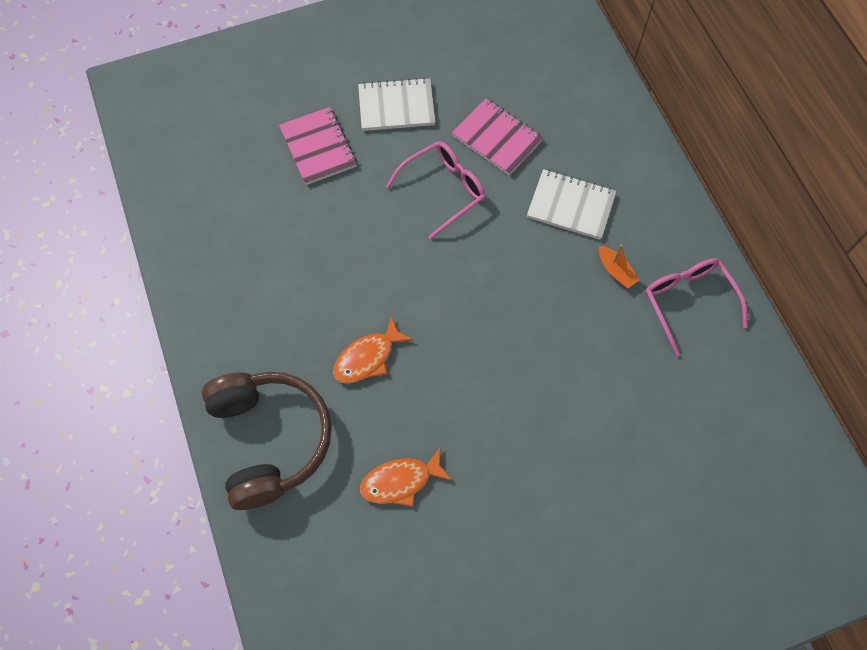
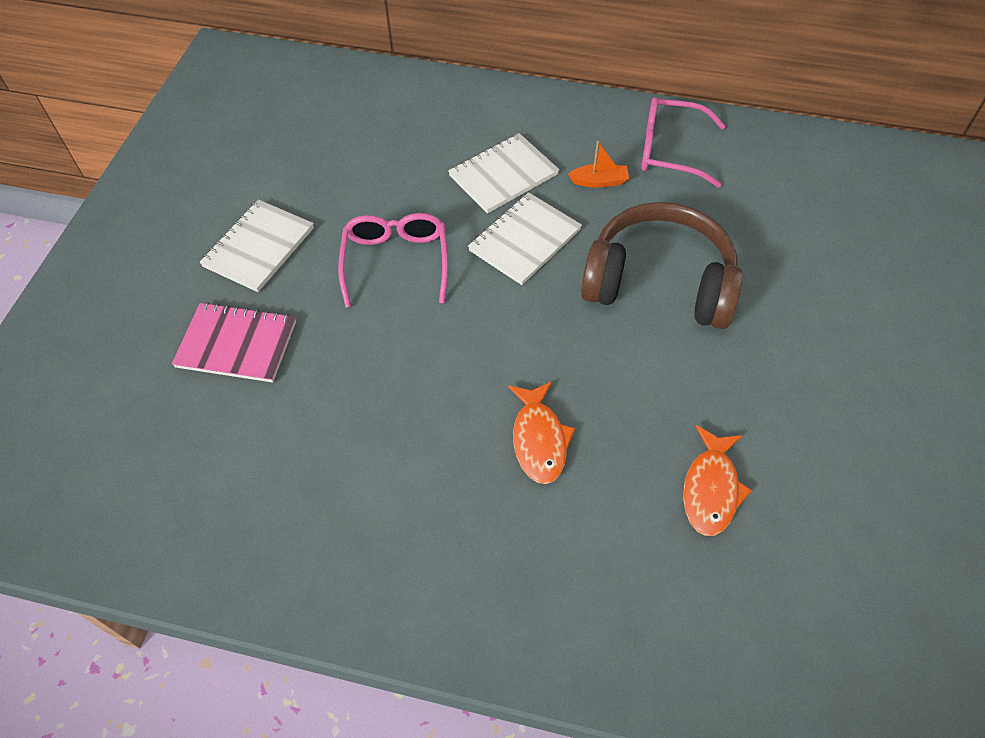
camera: 55 degrees left, 10 degrees down
(269, 440) = (572, 604): brown headphones -> brown headphones (659, 283)
(497, 138) = (378, 188): pink notebook -> none
(521, 255) = (525, 240): none -> white notebook

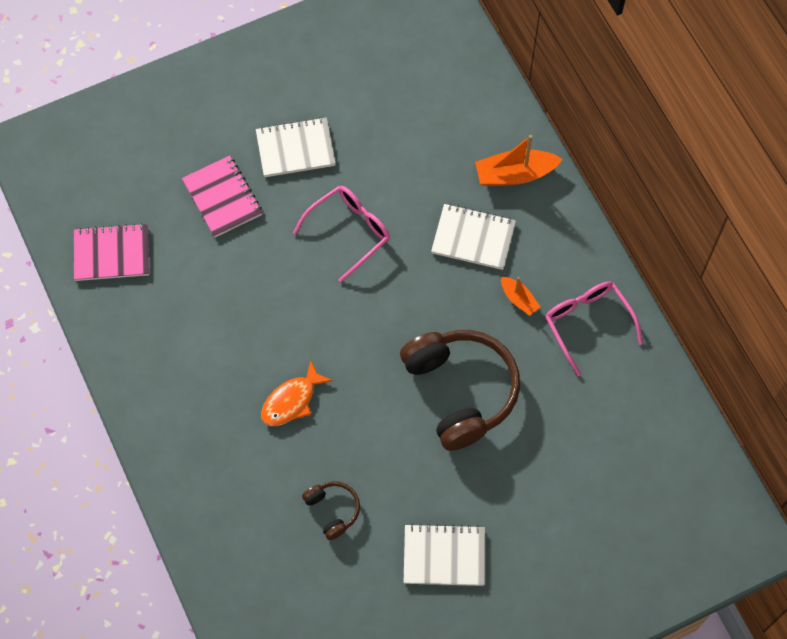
camera: 50 degrees right, 10 degrees up
(175, 503) = (112, 254): none -> pink notebook
(471, 111) = (515, 174): none -> orange boat
(525, 240) = (429, 291): white notebook -> white notebook (444, 556)
(711, 489) = (333, 510): orange fish -> brown headphones

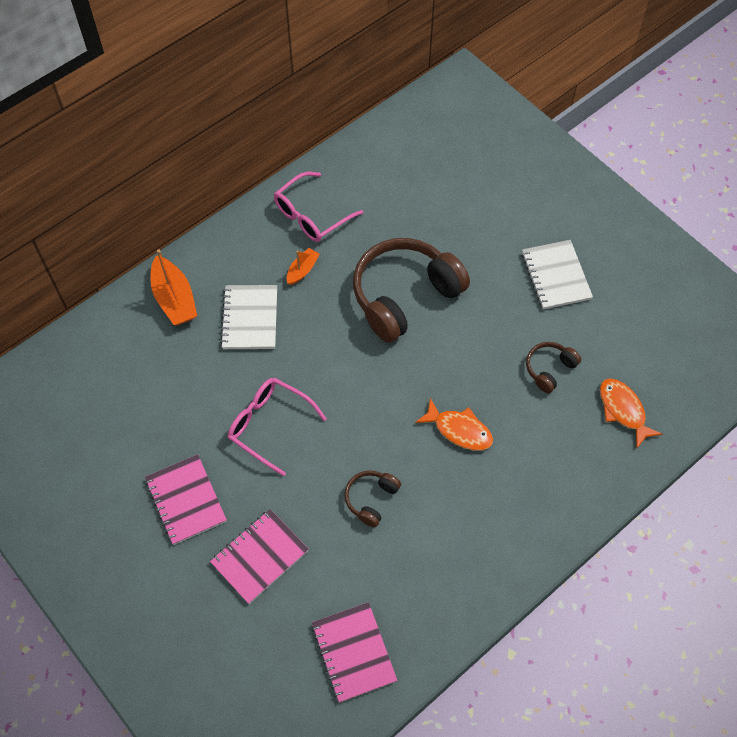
camera: 105 degrees left, 5 degrees down
(246, 302) = (371, 499): none -> brown headphones
(264, 568) = (623, 410): none -> orange fish
(295, 149) = (186, 500): white notebook -> pink notebook

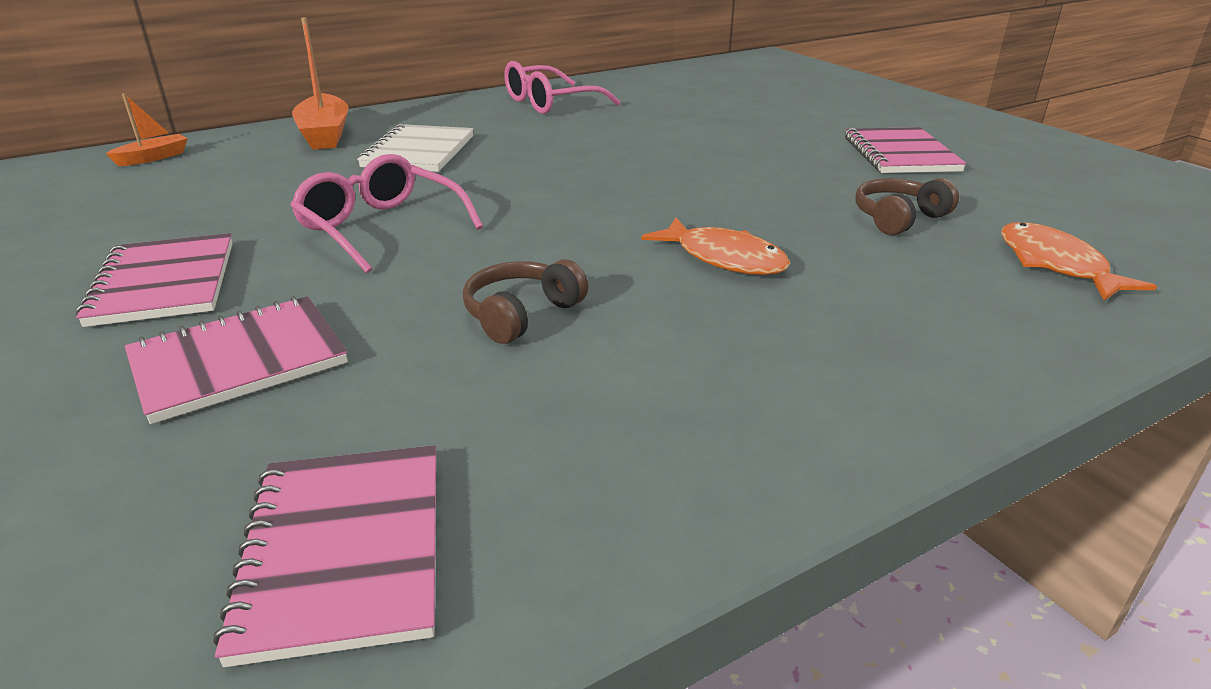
camera: 10 degrees right, 30 degrees down
(302, 270) = (517, 129): orange boat -> orange boat (153, 158)
(404, 296) = (659, 152): brown headphones -> none
(556, 276) = (900, 154): white notebook -> pink notebook

